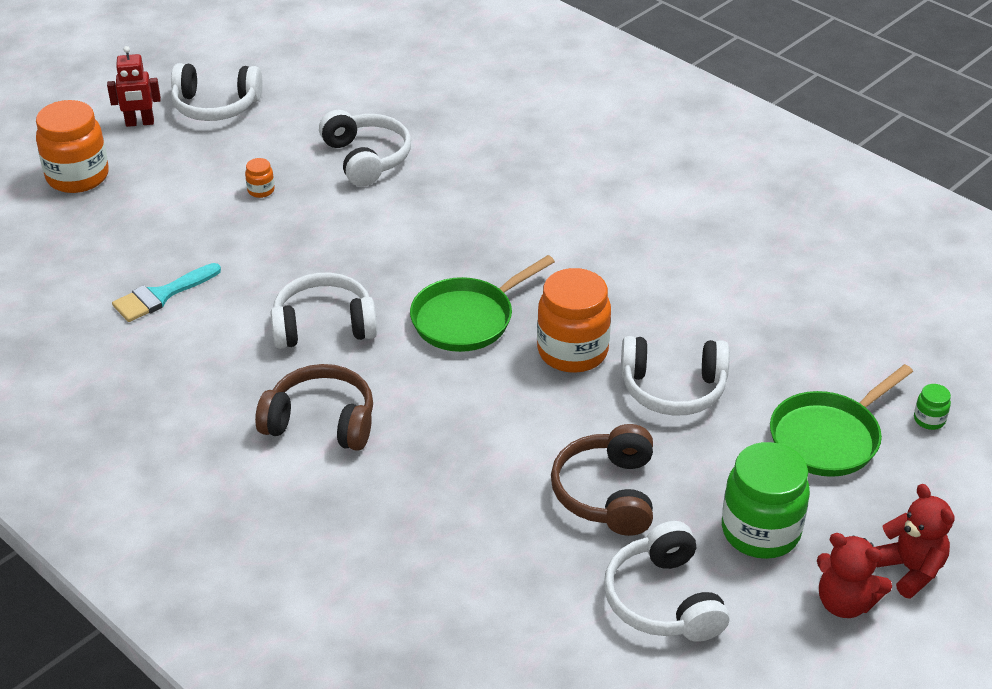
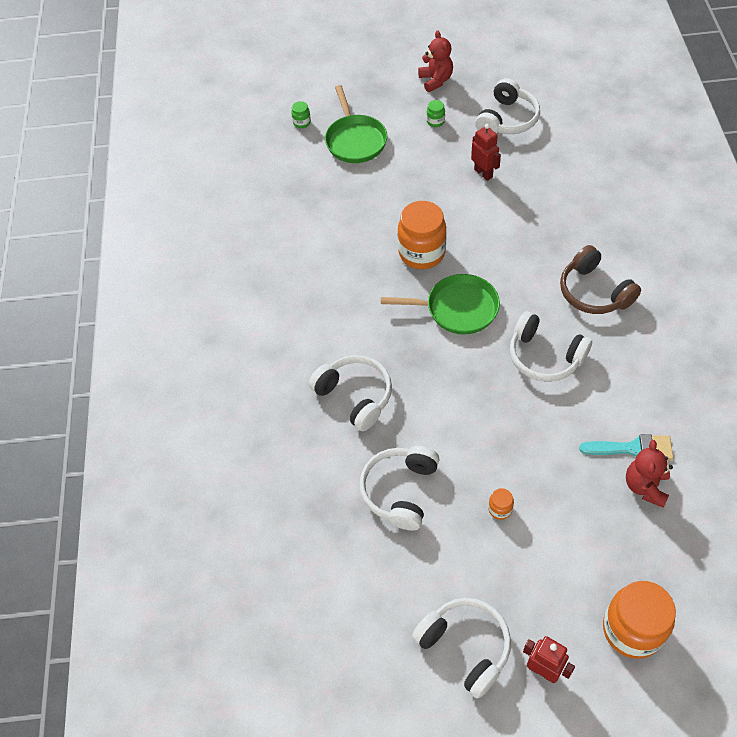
camera: 135 degrees left, 15 degrees up
(607, 493) = (483, 173): brown headphones -> red robot
(673, 388) = (395, 203): white headphones -> white headphones (355, 396)
(760, 531) = (435, 121): green jar -> green jar, size x0.43
(828, 437) = (355, 140): green pan -> green pan turned 75 degrees clockwise
(910, 570) = (395, 77): red teddy bear -> red teddy bear (645, 486)

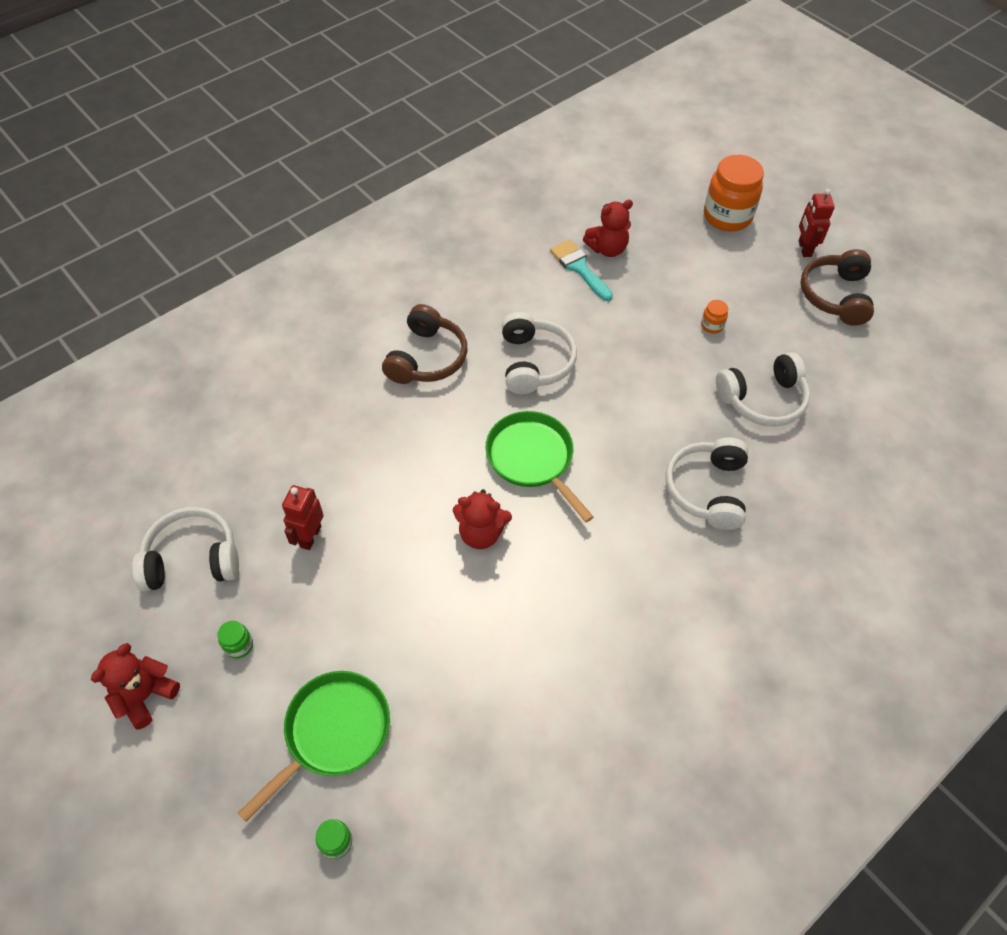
camera: 130 degrees left, 0 degrees up
(422, 253) = (481, 533): orange jar -> red teddy bear
(465, 647) = (835, 296): white headphones -> brown headphones

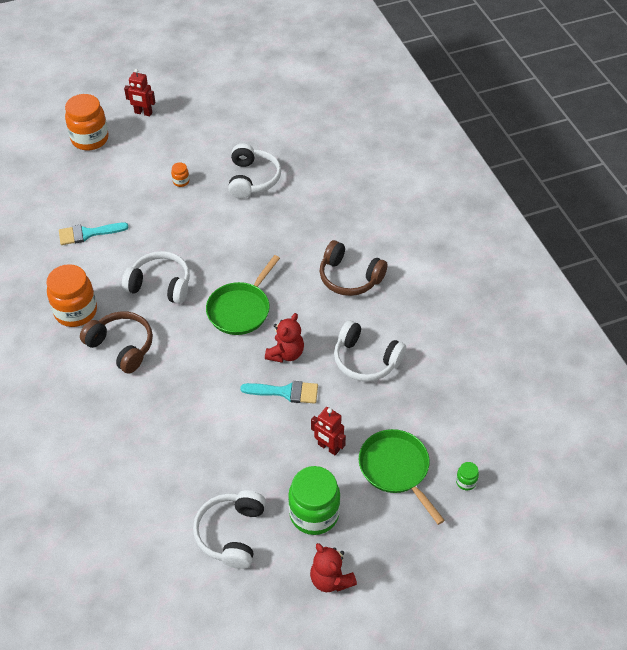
camera: 70 degrees left, 5 degrees down
(239, 645) = (314, 514): green jar -> green jar, size x2.34
(310, 536) = (245, 454): red robot -> red robot (328, 447)
(418, 553) = (285, 392): none -> turquoise brush
(460, 299) = (76, 311): none -> orange jar
(532, 459) = (241, 309): green pan -> green pan turned 45 degrees counterclockwise
(607, 249) = (79, 212): red teddy bear -> none
(707, 490) = (305, 229): white headphones -> white headphones (366, 360)
(835, 296) = (191, 114): brown headphones -> brown headphones (349, 277)

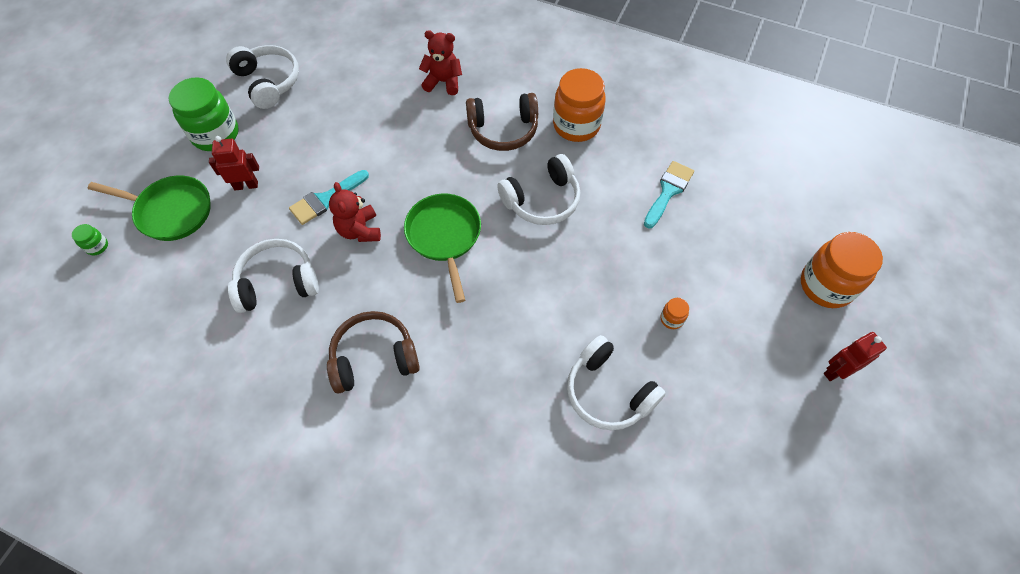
camera: 135 degrees right, 10 degrees up
(331, 579) = (166, 107): red teddy bear -> red teddy bear (443, 82)

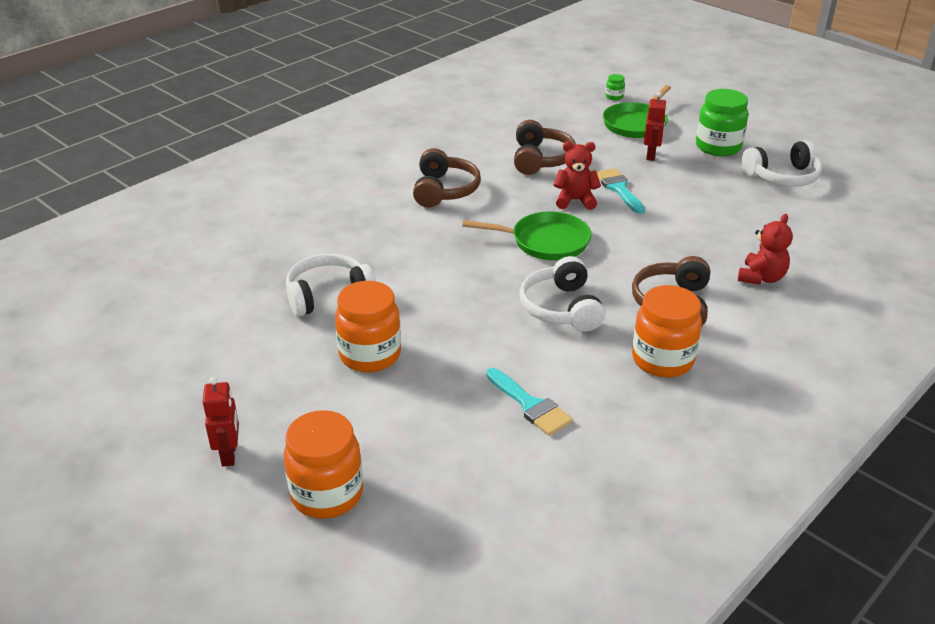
camera: 110 degrees right, 25 degrees down
(277, 282) = (540, 159): white headphones -> brown headphones
(671, 319) = (370, 355): orange jar -> orange jar, size x2.34

